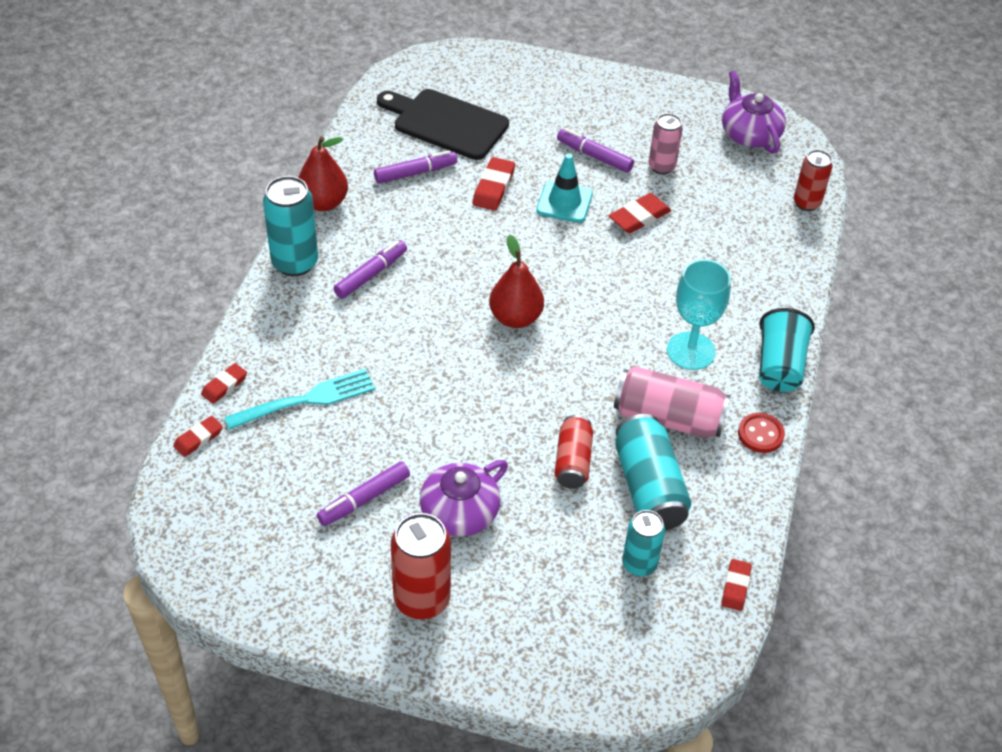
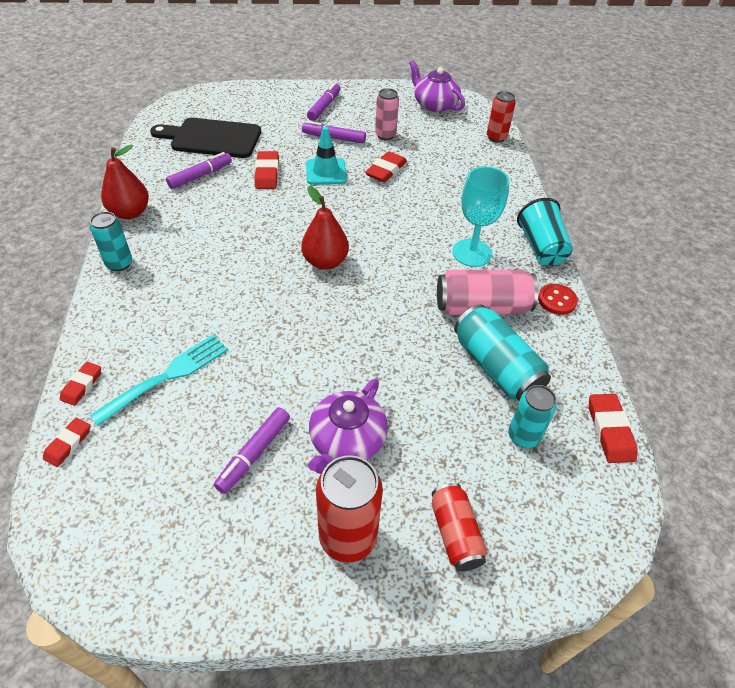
camera: 20 degrees left, 0 degrees up
(295, 263) = (119, 264): turquoise can -> turquoise can, size x0.64
(371, 275) = (190, 257): purple marker -> purple marker (324, 107)
(572, 461) = (424, 363): red can -> red can (455, 533)
(735, 587) = (610, 430): red eraser -> red eraser, size x1.53

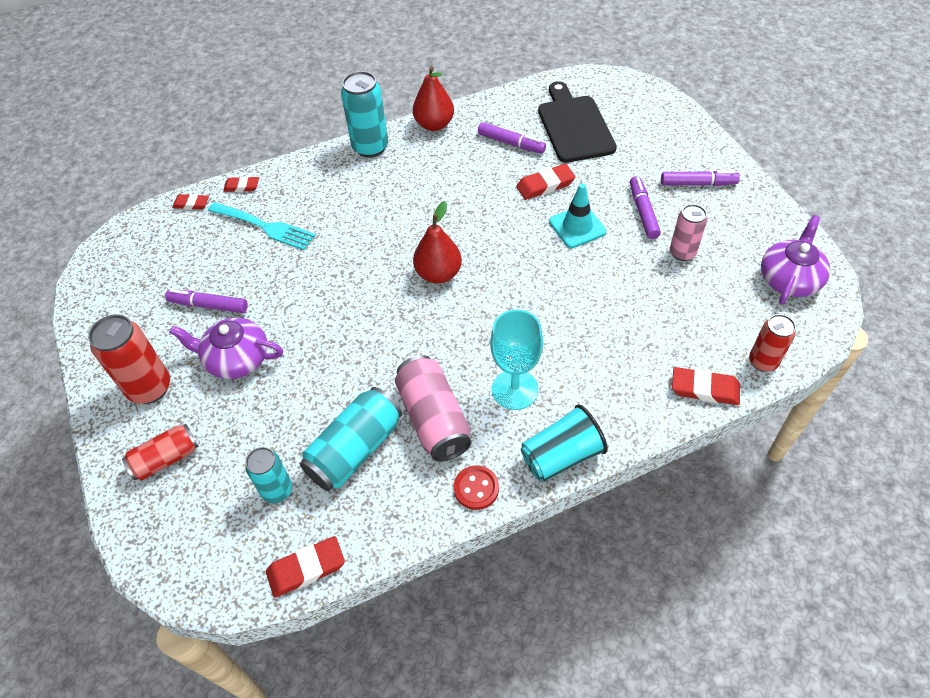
camera: 75 degrees right, 5 degrees up
(119, 264) = (370, 147): turquoise can -> turquoise can, size x1.56
(386, 170) = (614, 274): red eraser -> red eraser (704, 389)

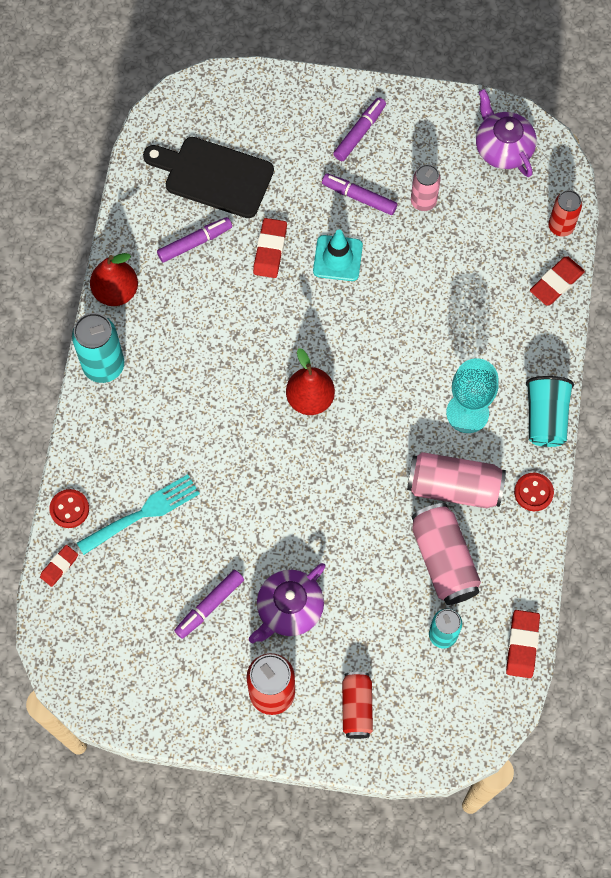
camera: 60 degrees left, 15 degrees up
(242, 186) = (69, 509): red eraser -> red button
(355, 449) = (443, 560): turquoise can -> pink can

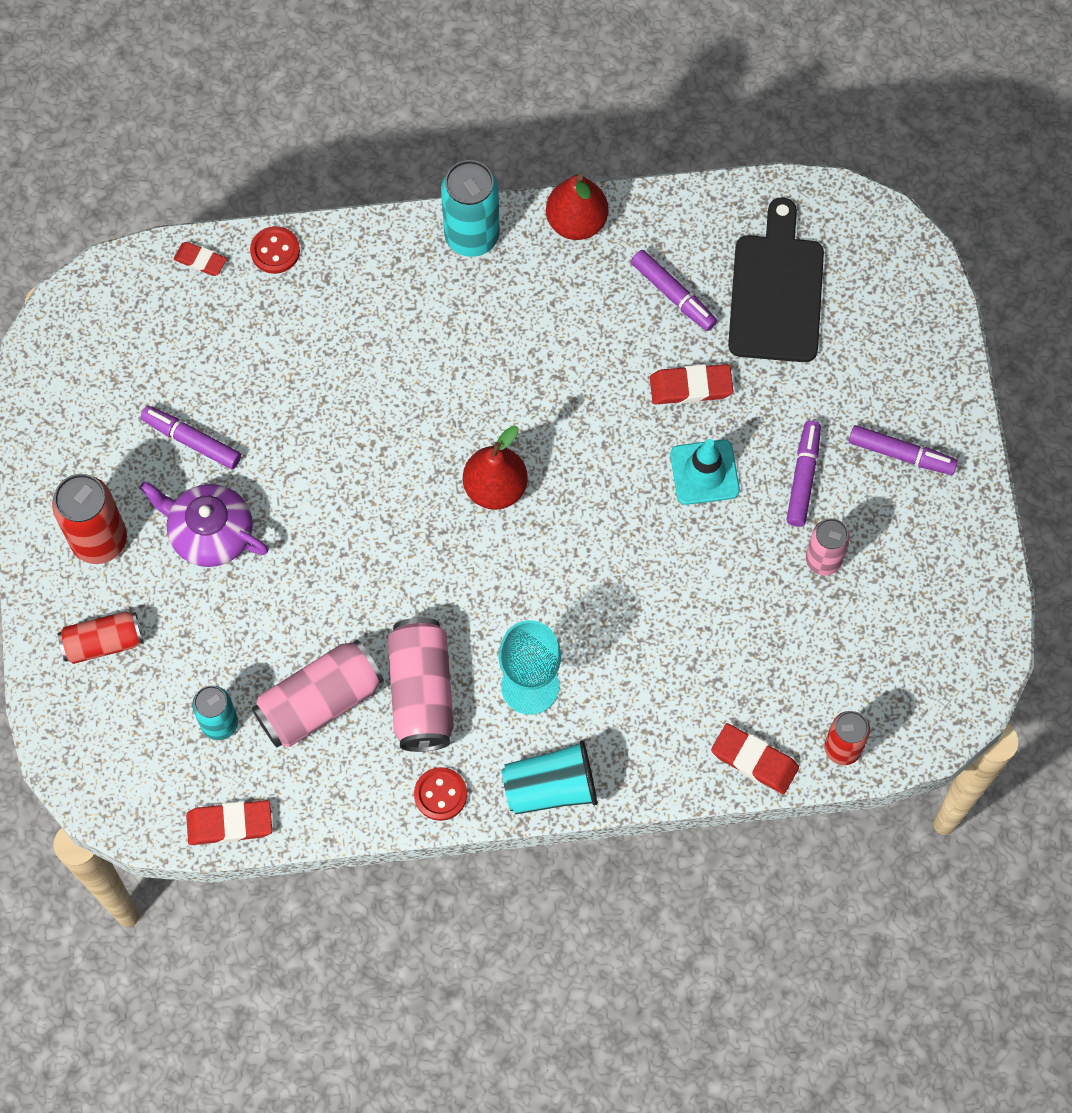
camera: 75 degrees right, 0 degrees up
(143, 513) = (291, 334): turquoise fork -> none
(503, 148) = (940, 645): purple teapot -> none

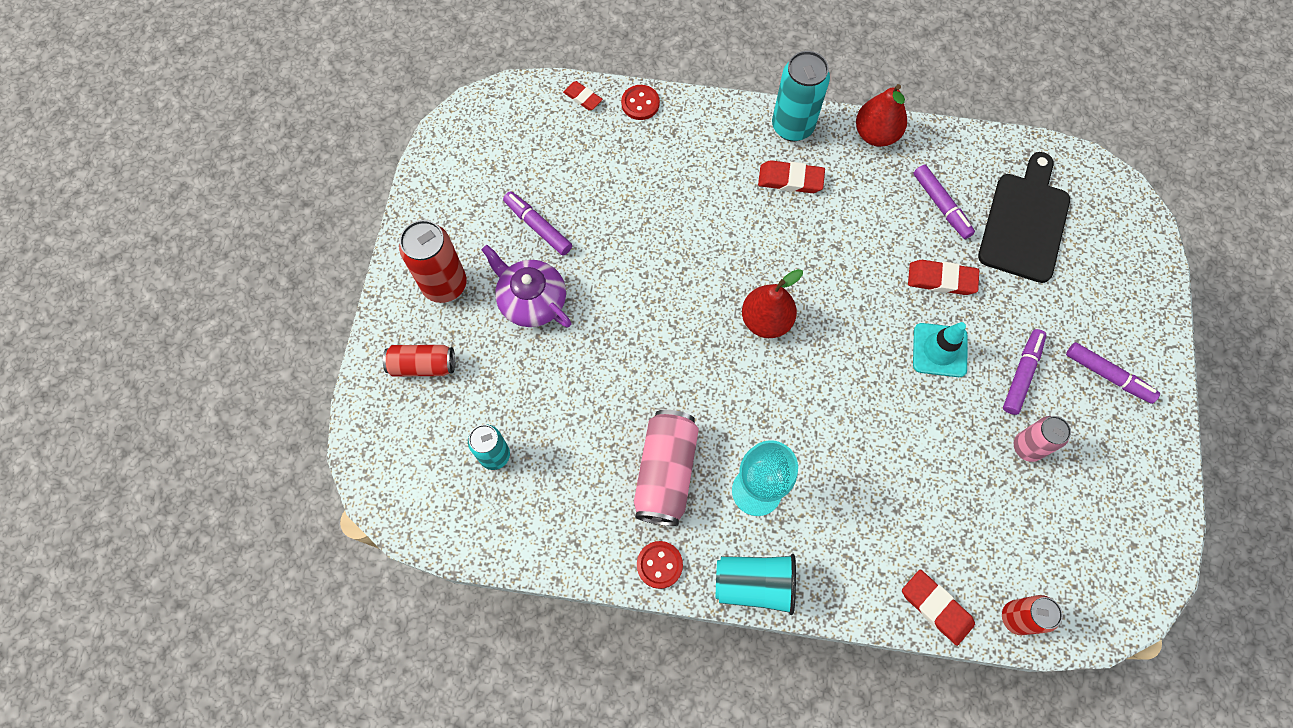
camera: 15 degrees right, 0 degrees up
(230, 824) = (478, 543): red eraser -> red eraser (790, 180)
(319, 702) = (580, 459): pink can -> none

